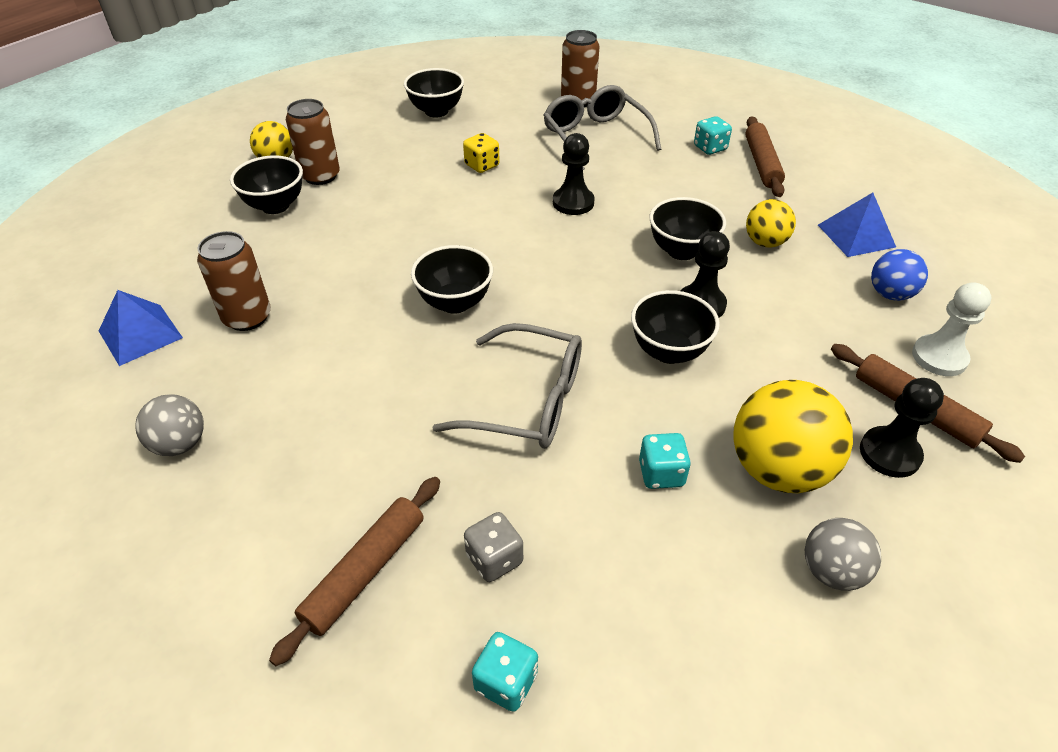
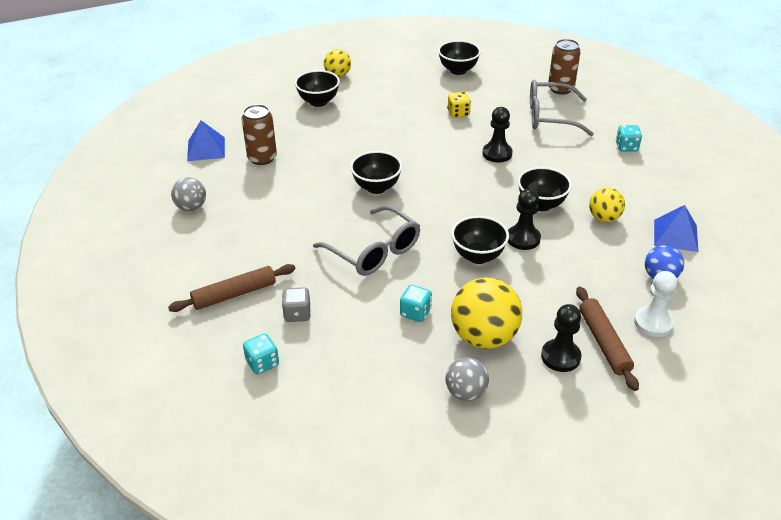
camera: 30 degrees right, 5 degrees down
(320, 176) = (356, 91): brown can -> none
(595, 137) = (550, 117): grey glasses -> grey glasses turned 90 degrees counterclockwise
(761, 163) = (655, 168): brown rolling pin -> none

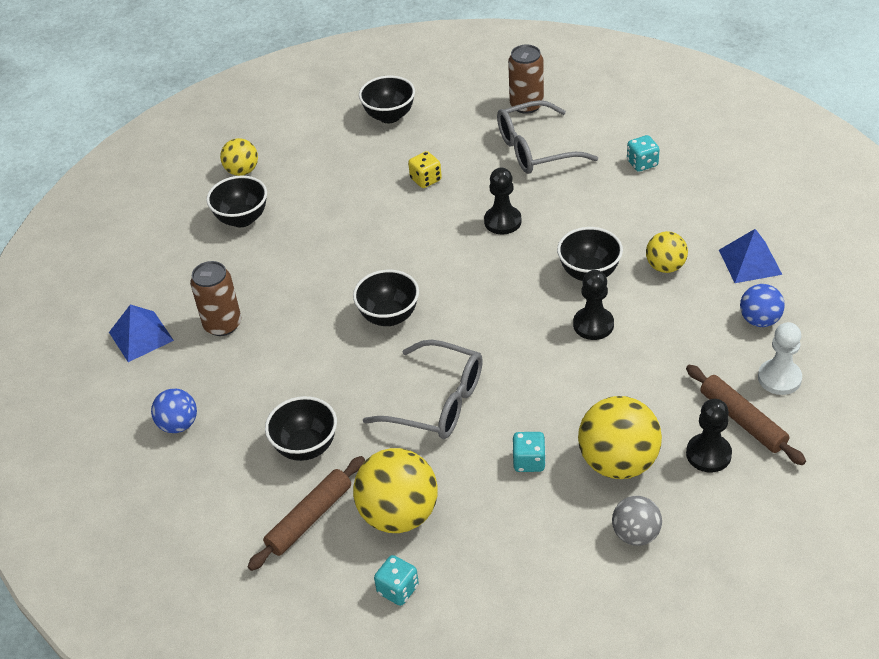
camera: 20 degrees left, 5 degrees up
(191, 207) = (178, 424): grey ball -> blue ball
(297, 314) = (399, 514): grey dice -> yellow ball
(478, 256) = (556, 365): black bowl -> black bowl (306, 447)

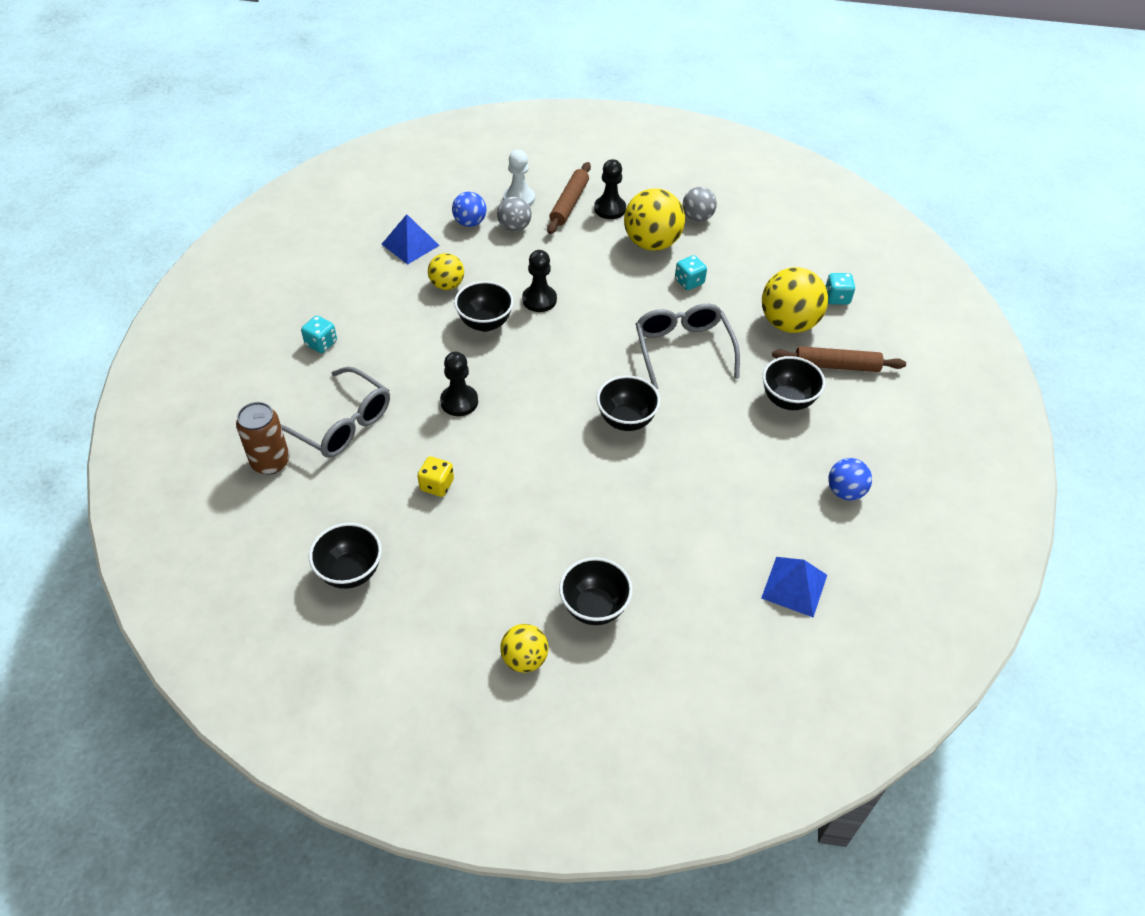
camera: 130 degrees left, 5 degrees up
(222, 324) = (729, 531): brown can -> none
(727, 353) = (514, 227): none -> grey ball

